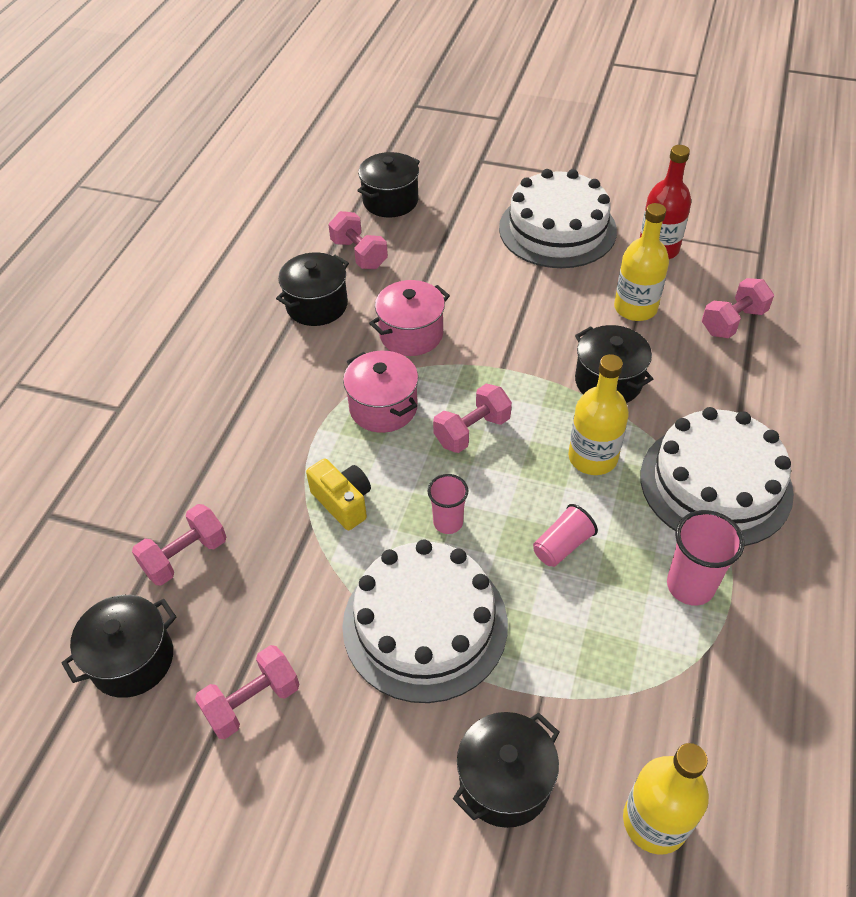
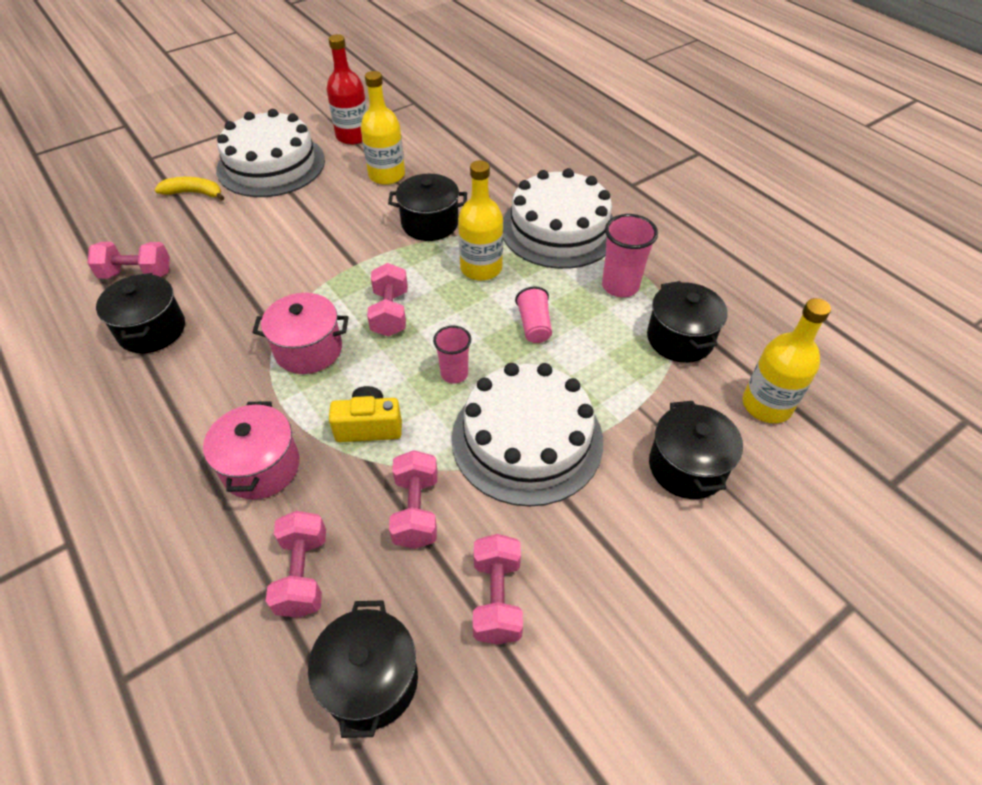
camera: 55 degrees left, 0 degrees up
(390, 201) = (110, 225): black pot -> black pot (680, 339)
(411, 334) = (260, 292): pink pot -> pink pot (261, 467)
(472, 214) = (194, 193): none -> yellow banana
(733, 322) = (450, 146): pink dumbbell -> pink dumbbell (416, 510)

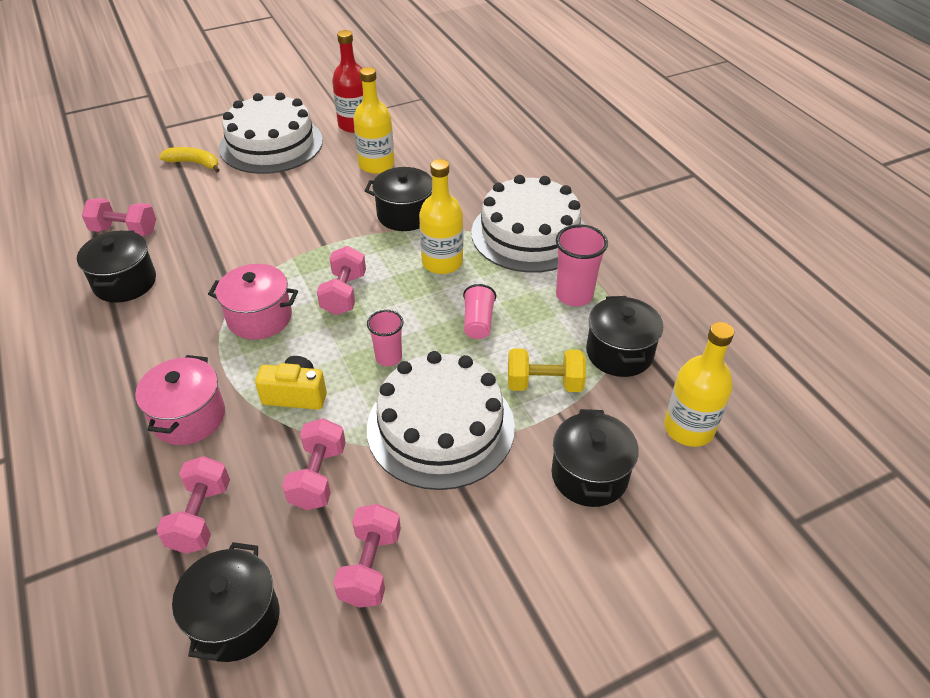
camera: 10 degrees right, 5 degrees down
(617, 380) = (544, 384): none -> yellow dumbbell

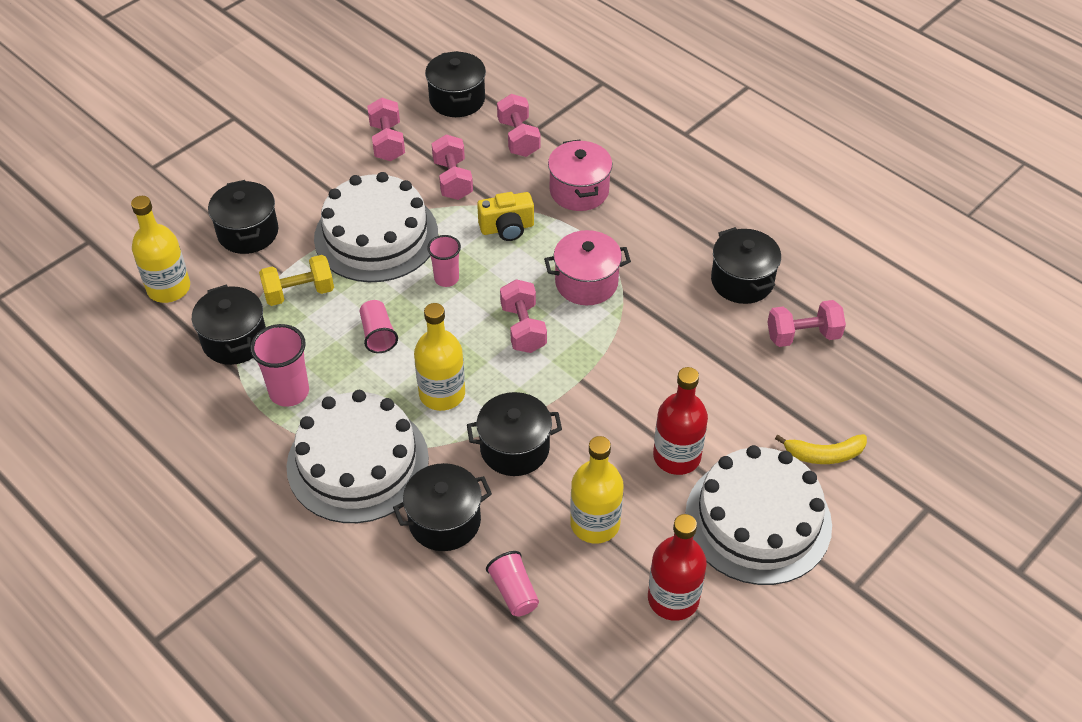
camera: 160 degrees right, 5 degrees up
(293, 184) = (677, 456): none -> red bottle
(450, 147) = (514, 592): none -> pink cup
(478, 188) = (444, 521): none -> black pot

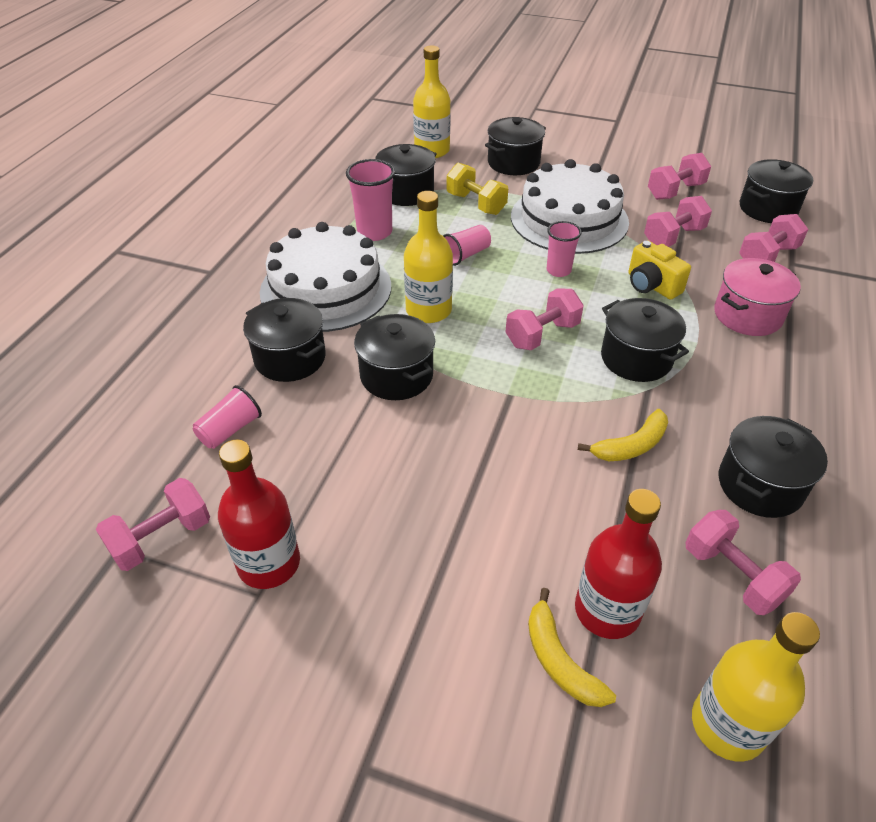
camera: 65 degrees right, 5 degrees down
(586, 283) = (636, 358): pink pot -> black pot
(595, 523) = (337, 463): yellow bottle -> yellow bottle (728, 724)
(613, 669) = (161, 538): none -> pink dumbbell
(672, 332) = (631, 446): none -> yellow banana
(677, 456) = (462, 504): red bottle -> red bottle (607, 610)
(758, 520) = (416, 615): white cake -> none

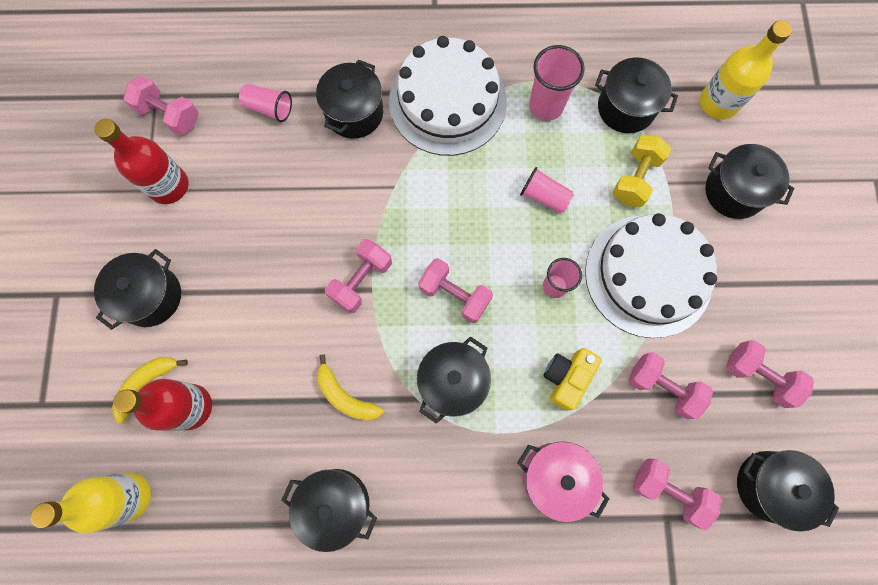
camera: 70 degrees right, 30 degrees up
(396, 375) = (362, 197): black pot -> black pot (151, 296)
(428, 310) = (451, 192): yellow bottle -> none
(732, 575) = (242, 489): pink dumbbell -> pink dumbbell (361, 280)

